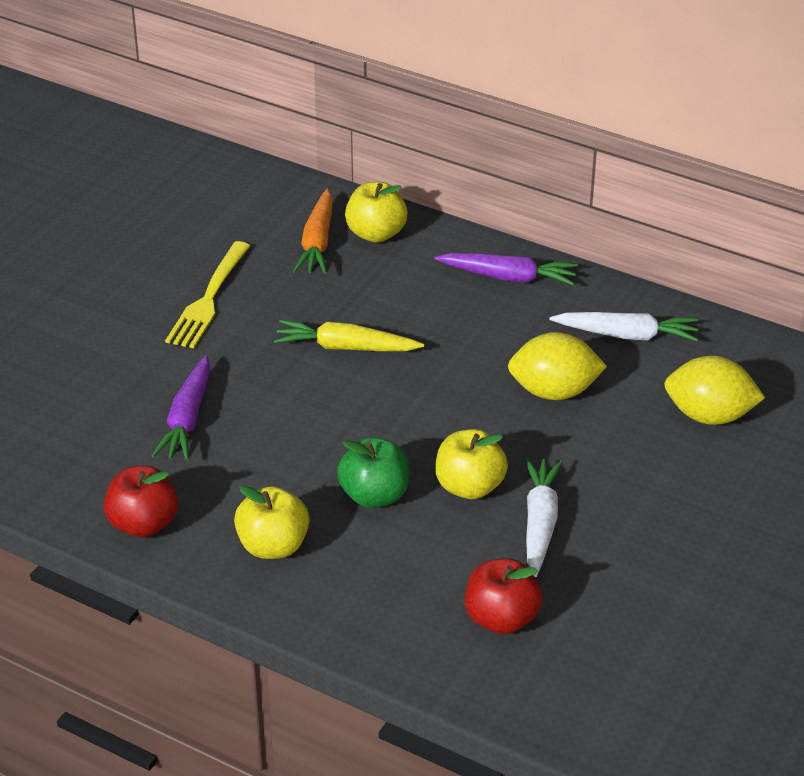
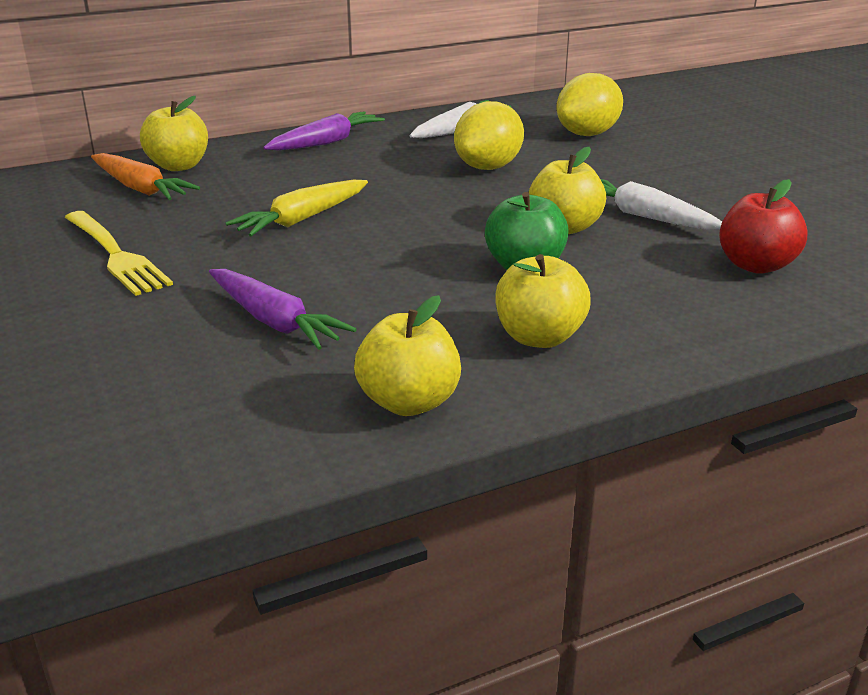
camera: 55 degrees left, 10 degrees down
(143, 524) = (409, 402): red apple -> yellow apple

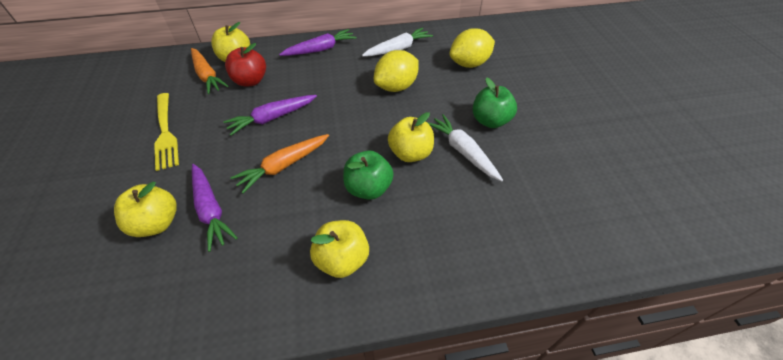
camera: 15 degrees right, 20 degrees up
(302, 219) = (272, 118): yellow carrot -> purple carrot
(364, 263) = (284, 166): none -> orange carrot
(409, 402) = (240, 305): yellow apple -> yellow apple (157, 223)
(662, 184) = (490, 121): none -> green apple
(756, 265) = (507, 216): red apple -> red apple (250, 81)

